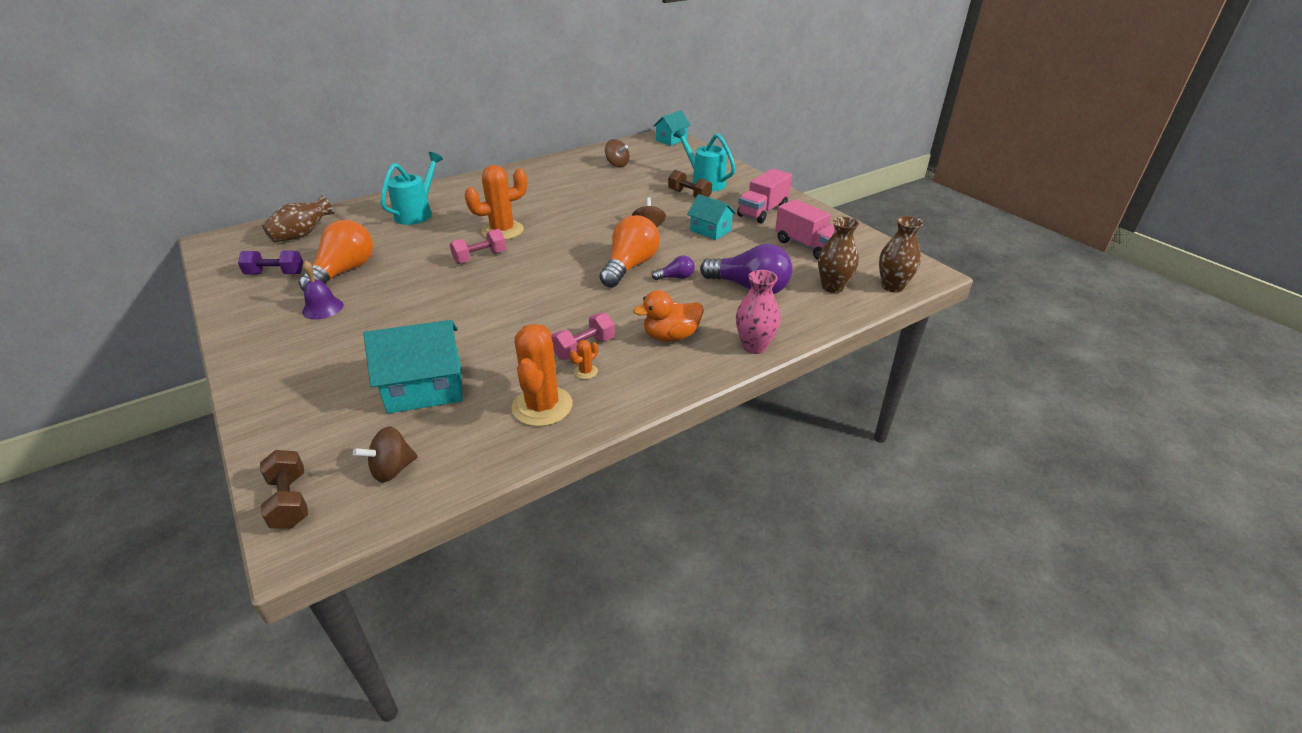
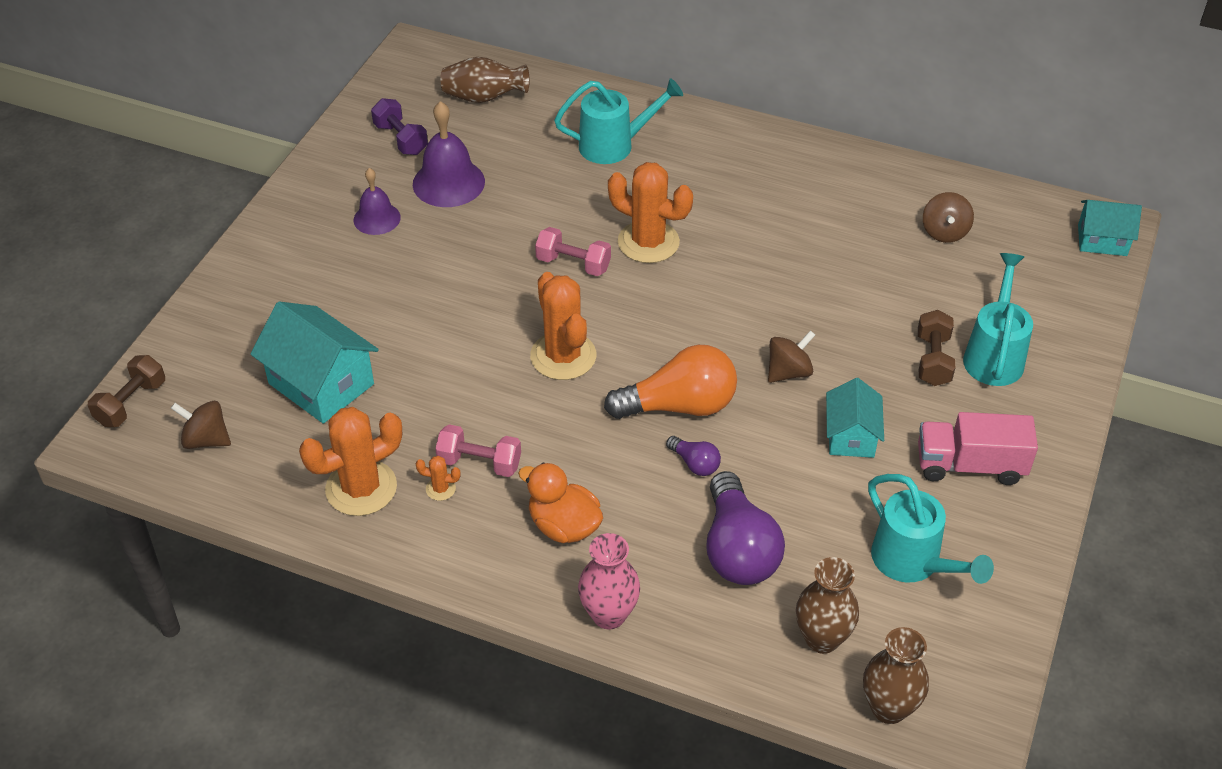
camera: 55 degrees right, 10 degrees up
(344, 271) = (448, 182): orange light bulb -> purple bell
(543, 287) = (563, 356): none -> orange cactus
(807, 246) = (913, 563): pink truck -> turquoise watering can

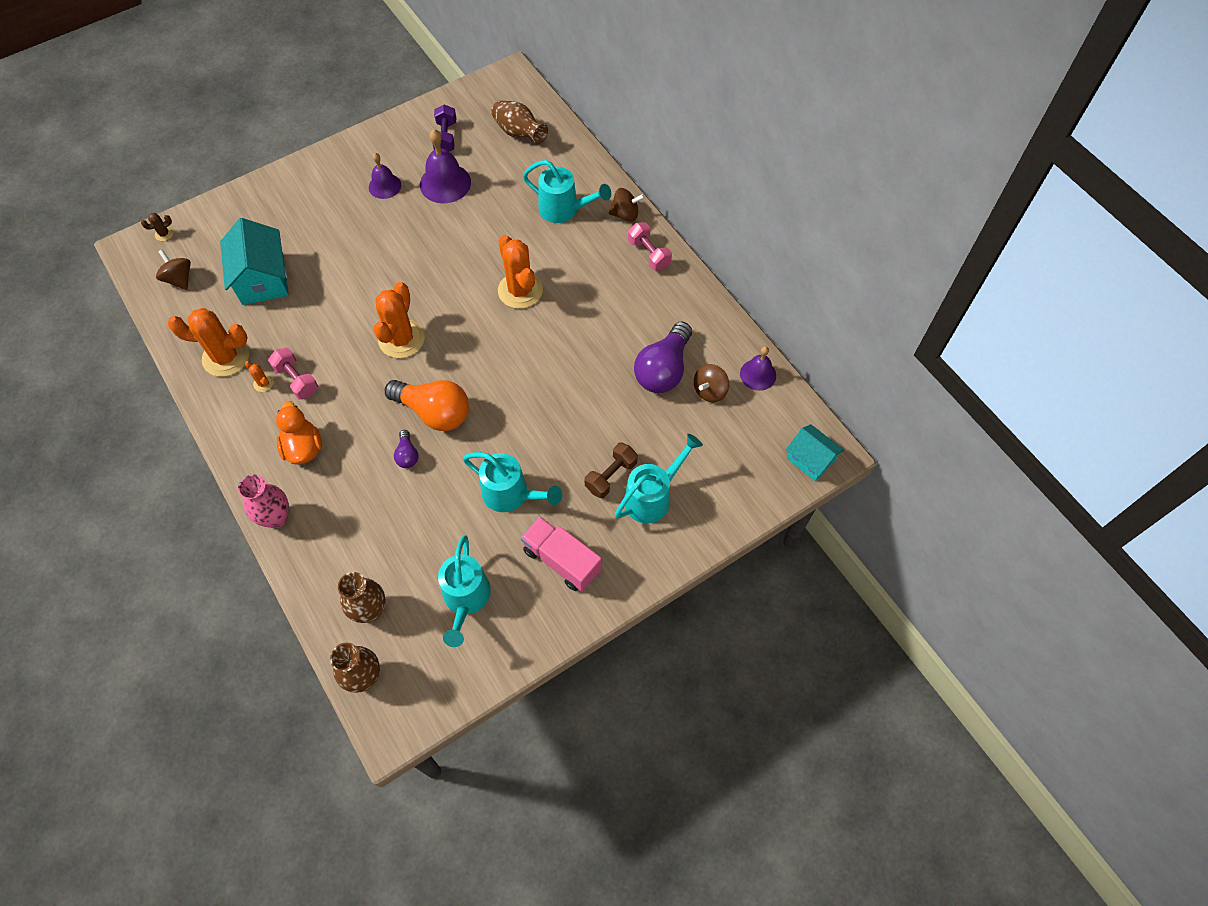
camera: 35 degrees right, 15 degrees up
(131, 403) = (164, 234): brown dumbbell -> brown cactus
(573, 264) = (463, 280): pink dumbbell -> pink dumbbell (649, 254)
(738, 549) = (379, 524): purple light bulb -> purple light bulb (663, 369)
(788, 372) = (517, 429): brown spinning top -> brown spinning top (625, 214)
(851, 436) = (511, 495): turquoise house -> turquoise watering can
(974, 194) = (758, 374): none -> purple bell

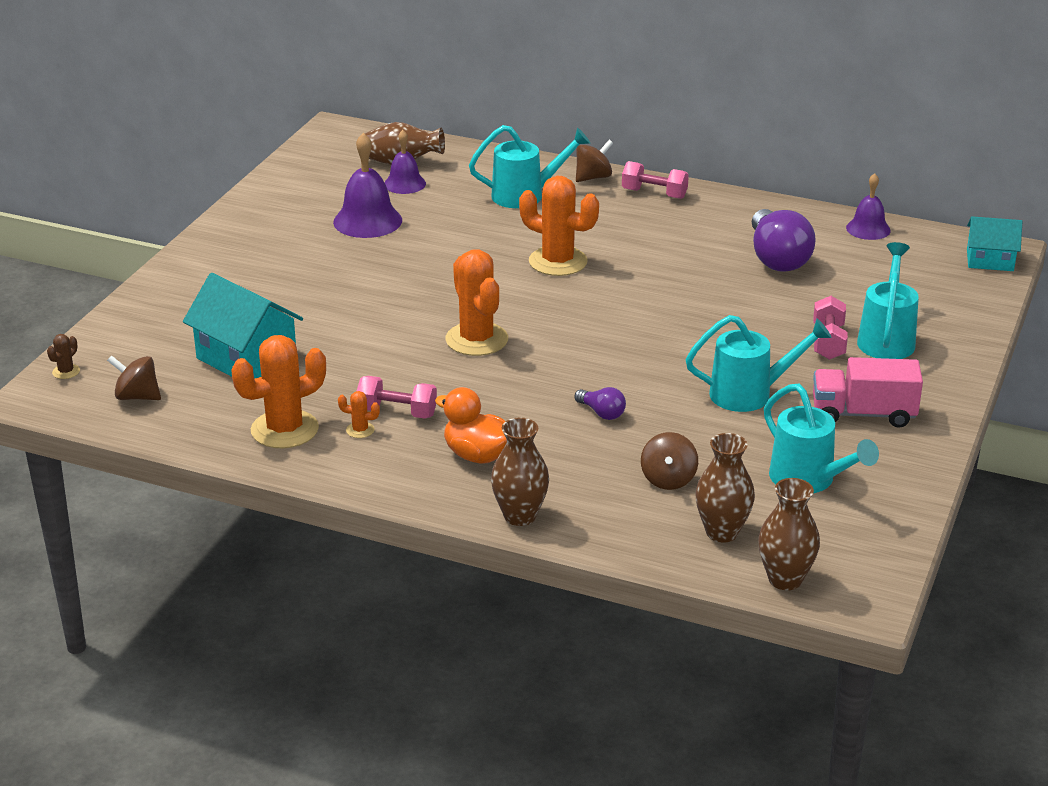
camera: 35 degrees left, 30 degrees down
(276, 517) = (520, 516): pink vase -> brown vase
(385, 186) = (299, 245): purple bell -> purple bell (404, 184)
(434, 412) = (587, 373): orange light bulb -> none
(446, 137) = (322, 191): purple dumbbell -> none
(611, 476) = (828, 342): brown dumbbell -> pink dumbbell
(709, 391) = (840, 255): brown spinning top -> brown spinning top (668, 479)

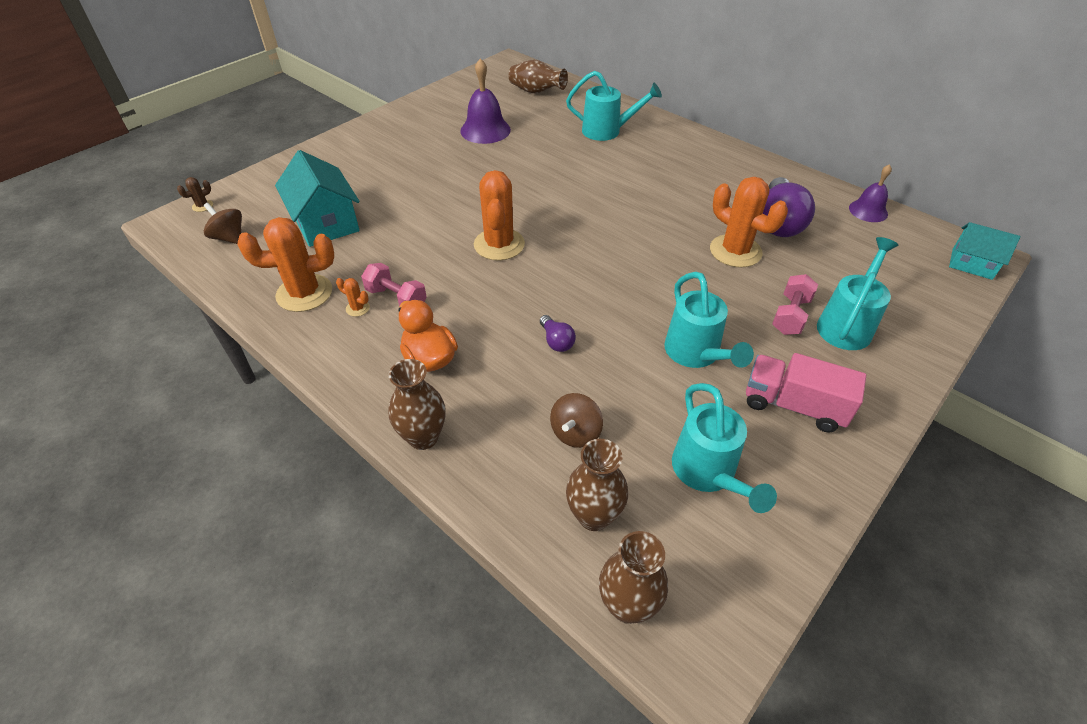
camera: 20 degrees right, 15 degrees up
(404, 184) = (528, 107): purple bell -> none
(558, 262) = (600, 189): orange cactus -> orange cactus (735, 251)
(593, 177) = (664, 126): brown spinning top -> none
(654, 194) = (704, 147): pink dumbbell -> none
(750, 394) = (696, 354): turquoise watering can -> turquoise watering can turned 60 degrees clockwise

